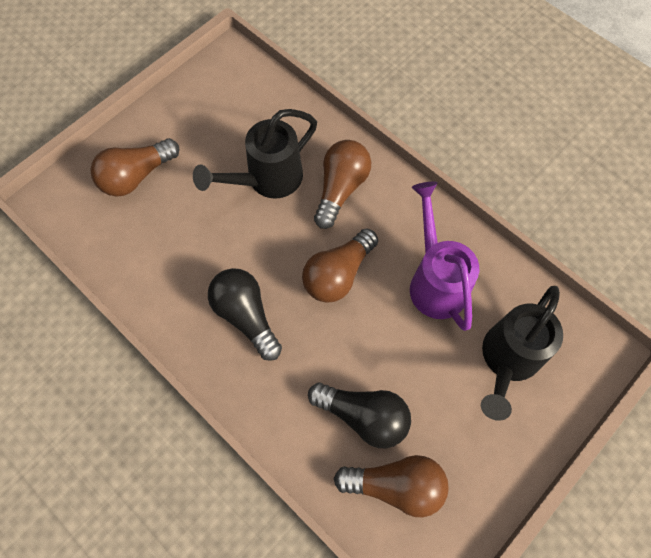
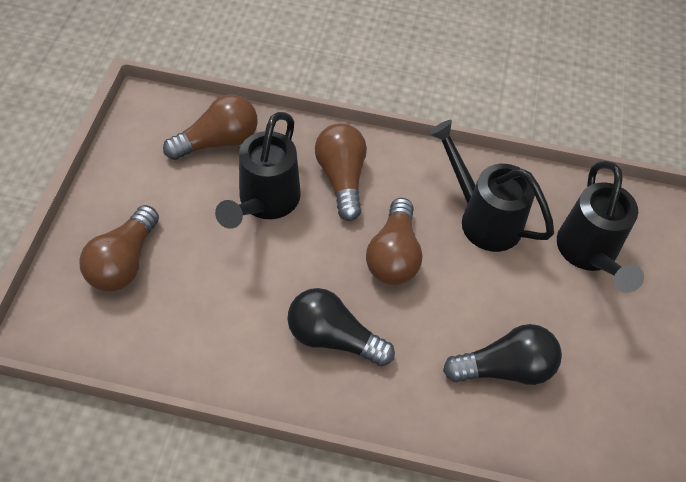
camera: 35 degrees left, 10 degrees down
(396, 485) = (575, 412): brown light bulb -> brown light bulb (218, 141)
(435, 281) = (483, 218): purple watering can -> black watering can

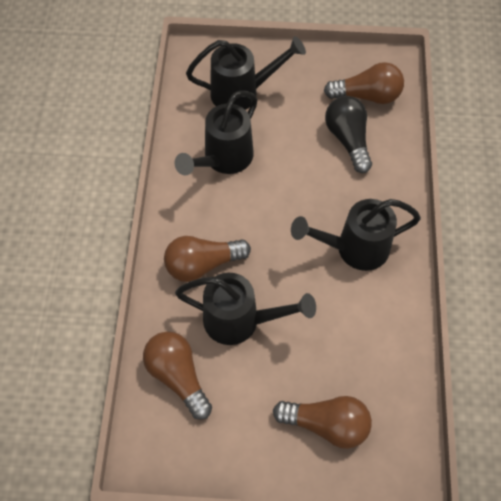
camera: 95 degrees left, 5 degrees up
(333, 337) = (354, 249): black light bulb -> black watering can
(393, 255) = (272, 217): brown light bulb -> brown light bulb (367, 96)

